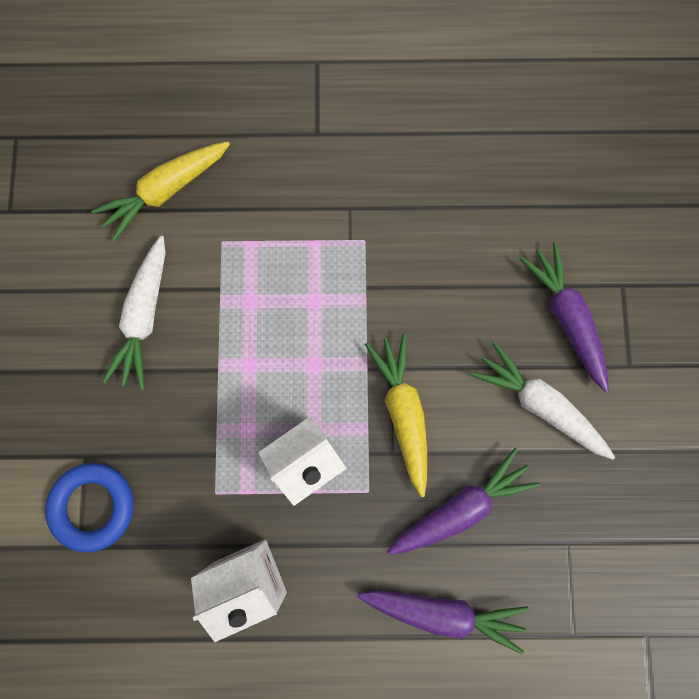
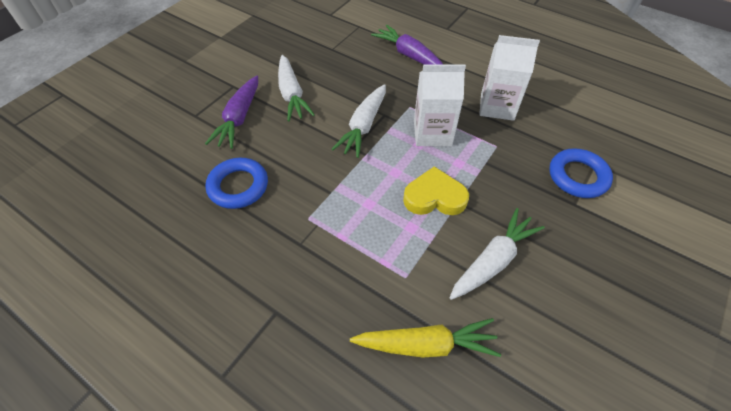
camera: 145 degrees left, 25 degrees down
(248, 358) = (434, 197): none -> yellow heart
(402, 412) = (363, 126): yellow carrot -> white carrot
(461, 507) = (368, 80): purple carrot -> none
(471, 228) = (238, 186): none -> blue ring

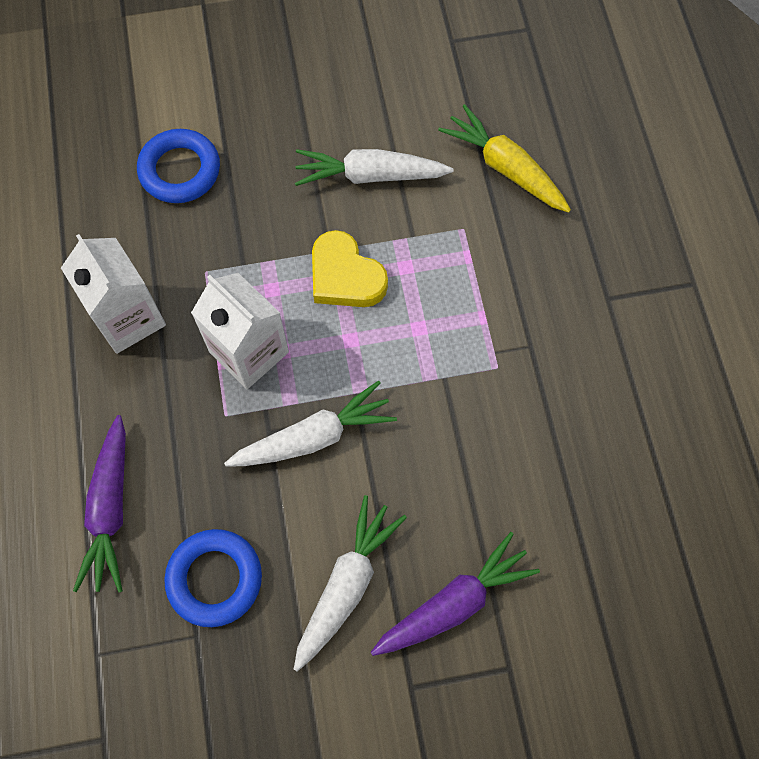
camera: 135 degrees left, 15 degrees up
(238, 186) = (539, 479): blue ring -> blue ring (215, 579)

